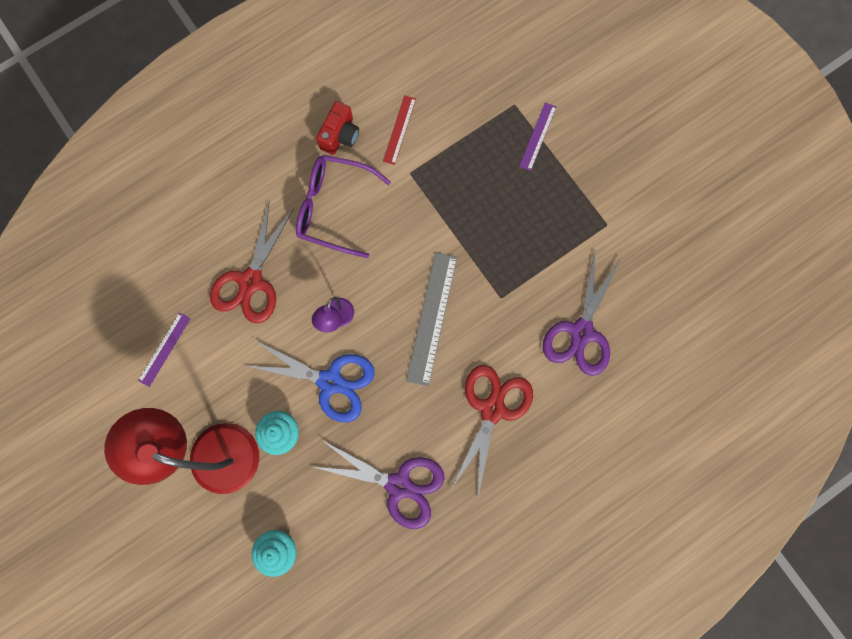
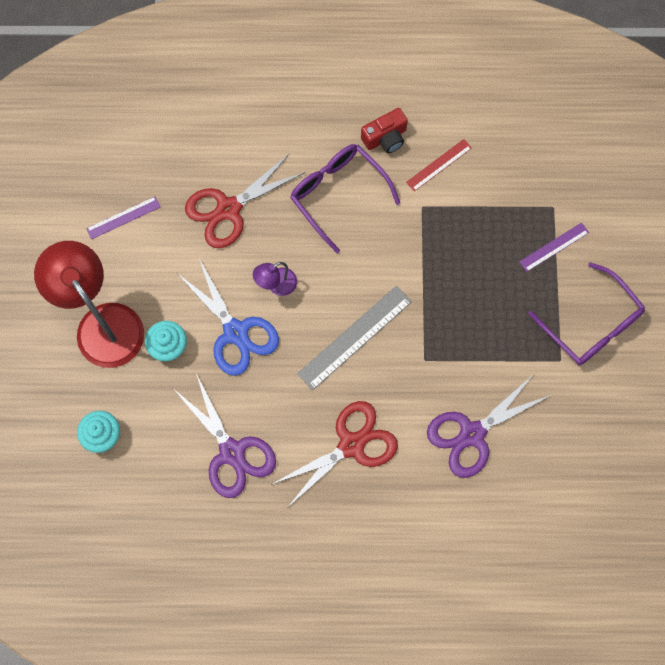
camera: 35 degrees right, 5 degrees down
(611, 179) = (592, 325): none -> purple glasses

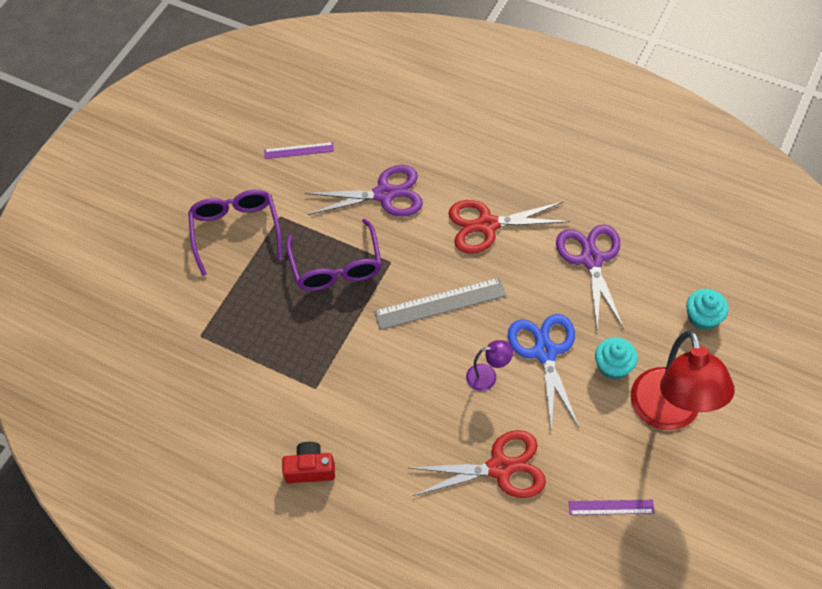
camera: 150 degrees left, 15 degrees down
(337, 194) = (387, 435): purple glasses -> purple glasses (336, 267)
(439, 165) = (276, 419): red ruler -> none
(554, 247) = (223, 303): purple ruler -> purple ruler (299, 150)

